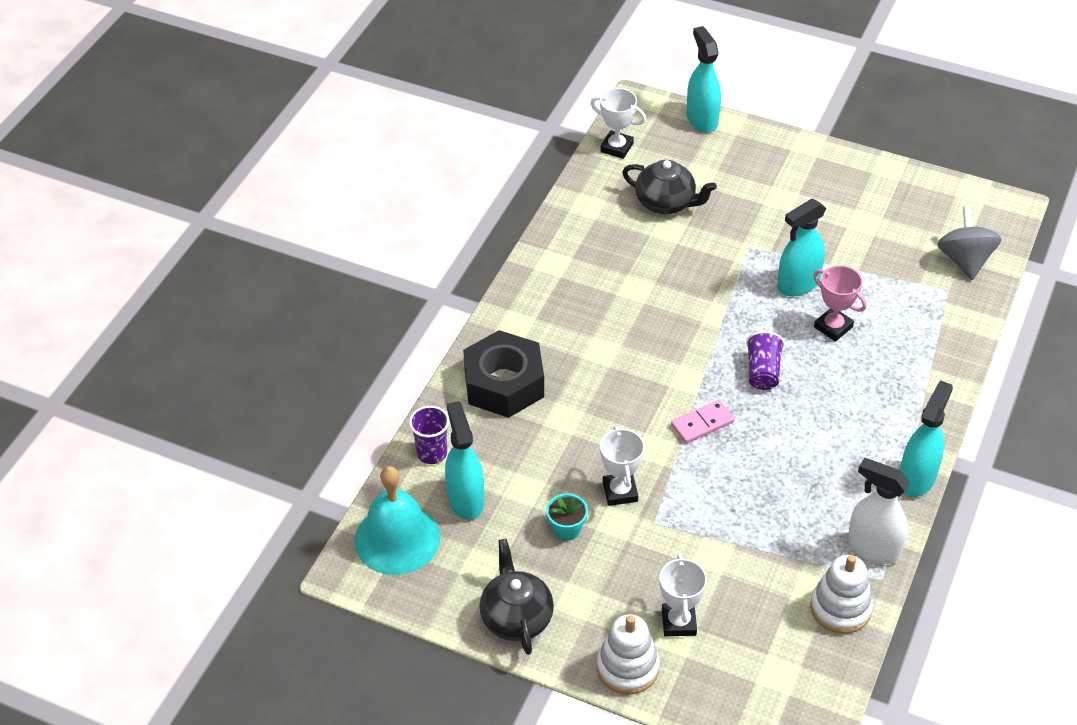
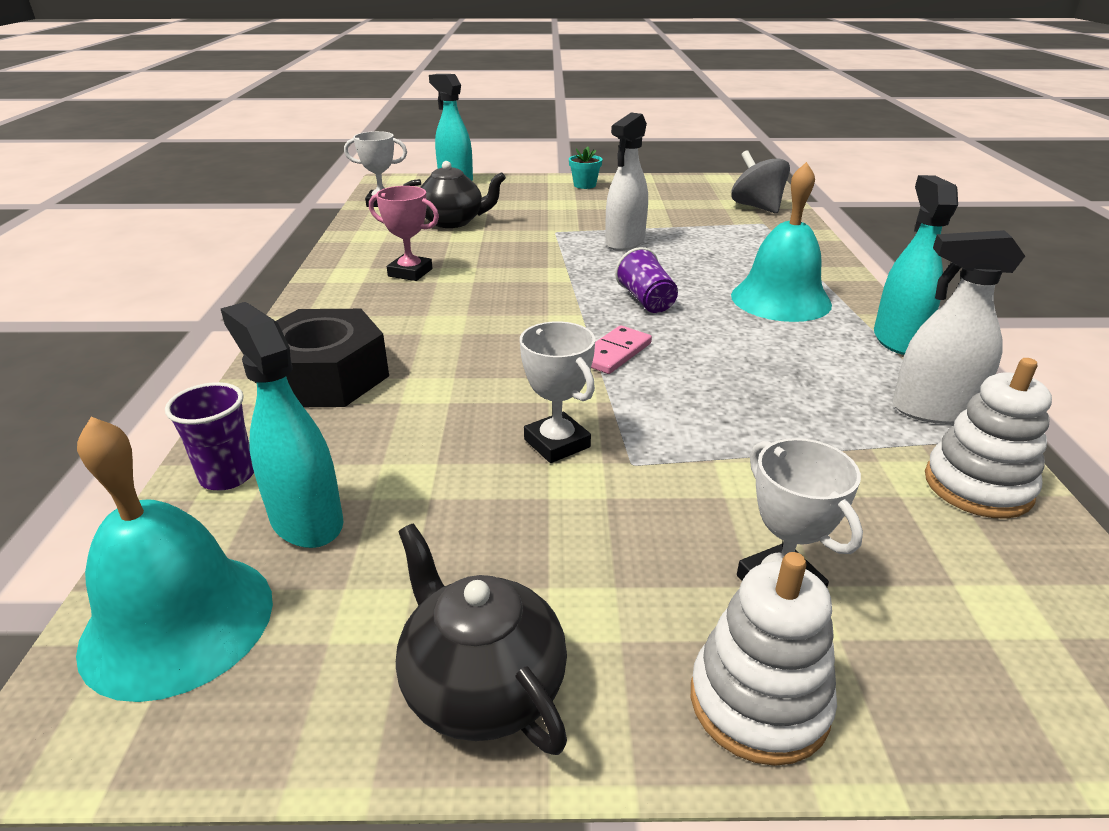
camera: 25 degrees left, 15 degrees down
(566, 529) = (502, 511): turquoise flower pot -> turquoise flower pot (584, 185)
(798, 284) = (625, 242): turquoise spray bottle -> white spray bottle
(833, 327) = (686, 260): pink trophy -> pink trophy (410, 272)
(869, 404) = (780, 299): none -> turquoise bell

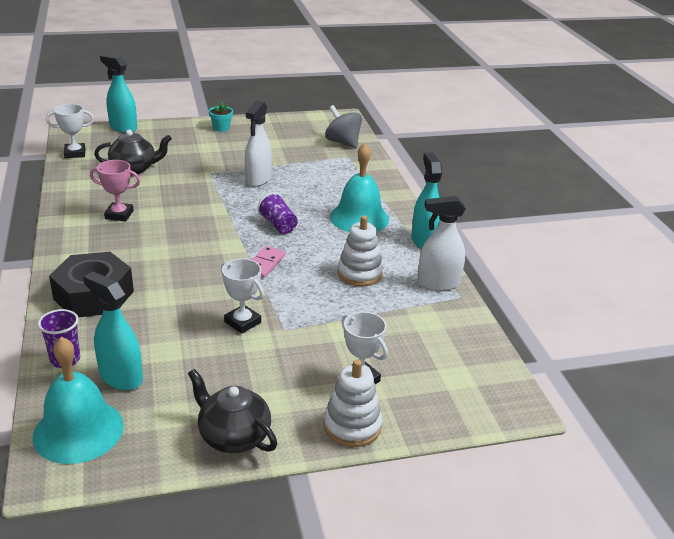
camera: 15 degrees left, 0 degrees up
(977, 486) = (454, 322): white stacking toy -> white stacking toy (360, 273)

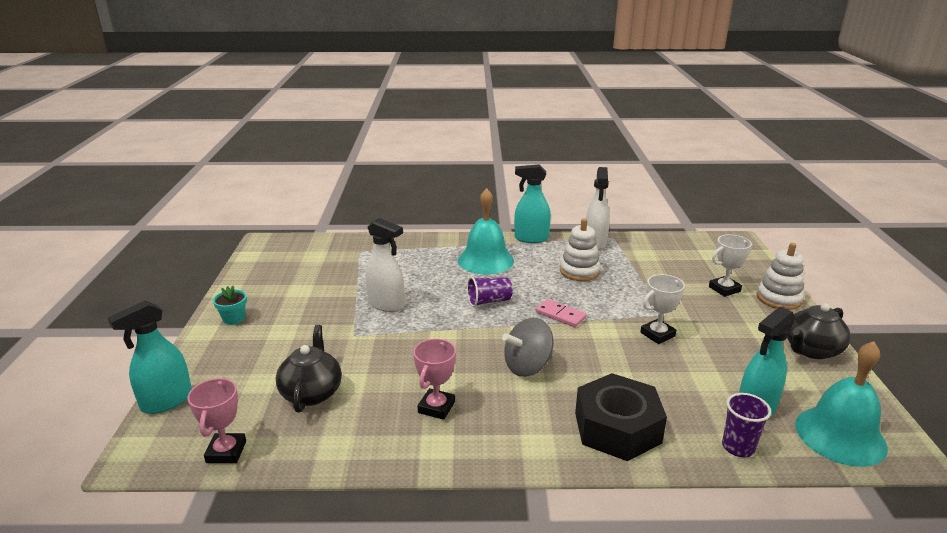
camera: 75 degrees left, 5 degrees down
(75, 153) = (226, 452): white trophy -> pink trophy
(343, 142) = (326, 249): grey spinning top -> grey spinning top (528, 366)

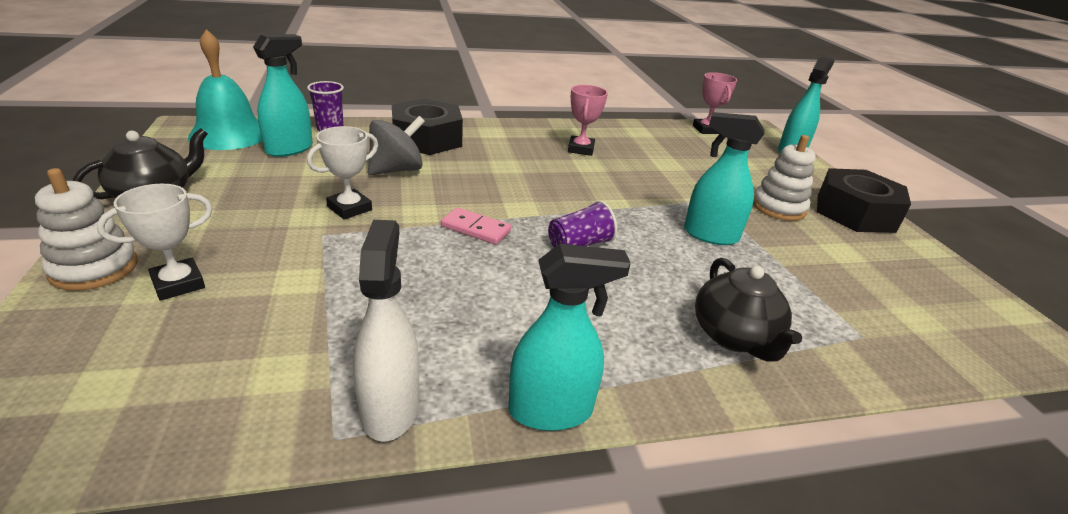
camera: 165 degrees right, 5 degrees up
(234, 318) = (855, 213): turquoise flower pot -> black nut
(311, 392) = (690, 157): black teapot -> black teapot (734, 337)
(386, 304) = (710, 235): white spray bottle -> turquoise spray bottle
(485, 260) = (622, 327): turquoise bell -> none
(528, 366) = (509, 176): grey spinning top -> grey spinning top (396, 170)
(579, 271) = (440, 310): white stacking toy -> white stacking toy (778, 208)

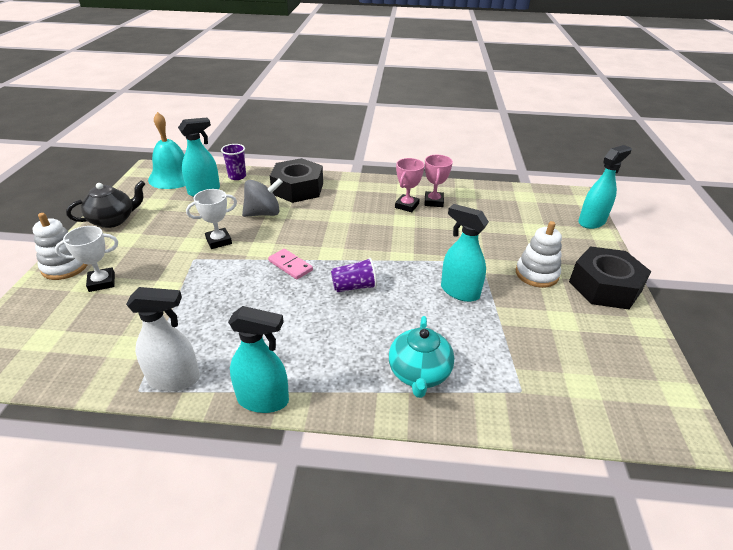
camera: 20 degrees right, 5 degrees up
(390, 408) = (174, 379): white spray bottle -> white spray bottle turned 75 degrees clockwise
(706, 129) = (527, 194): pink trophy -> pink trophy (433, 202)
(734, 337) = (419, 374): black teapot -> turquoise teapot

